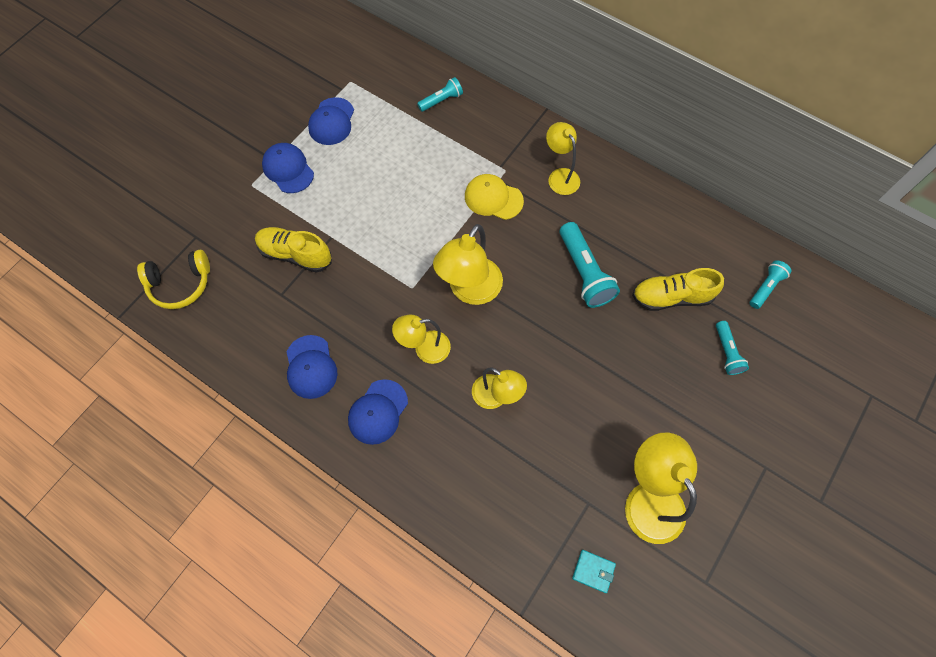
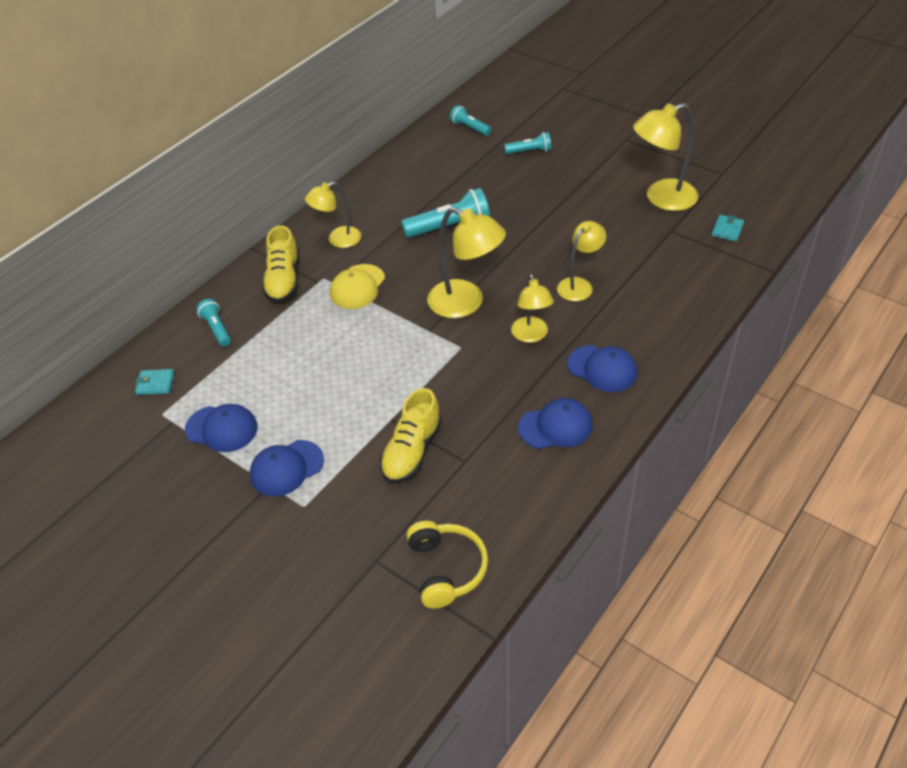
camera: 85 degrees left, 20 degrees down
(382, 71) = (155, 383): none -> turquoise wallet
(671, 297) = (477, 177): yellow shoe -> yellow shoe (283, 280)

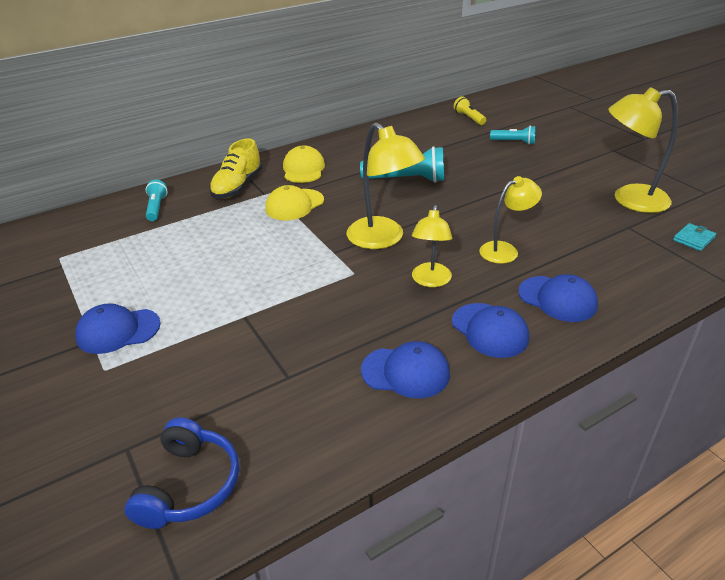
camera: 20 degrees right, 10 degrees down
(155, 383) = (75, 234): turquoise wallet -> none
(221, 428) = (94, 282): blue cap -> blue cap (557, 299)
(338, 240) = (303, 169): yellow lamp -> yellow cap
(412, 451) = (242, 351): yellow shoe -> none
(446, 569) = (189, 485): yellow headphones -> blue headphones
(470, 128) = (469, 118): turquoise flashlight -> yellow flashlight

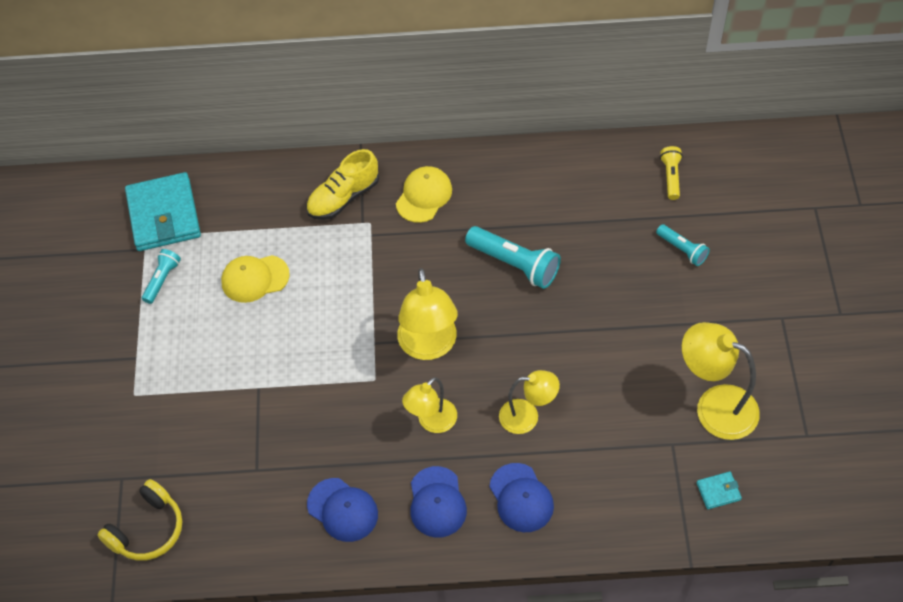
camera: 30 degrees right, 20 degrees up
(72, 240) = (164, 215): none -> turquoise wallet
(118, 331) = (158, 356): blue cap -> none
(157, 208) = (254, 198): turquoise flashlight -> turquoise flashlight (162, 280)
(189, 485) = (147, 529): blue headphones -> yellow headphones
(294, 205) = (380, 254): yellow cap -> yellow cap (255, 278)

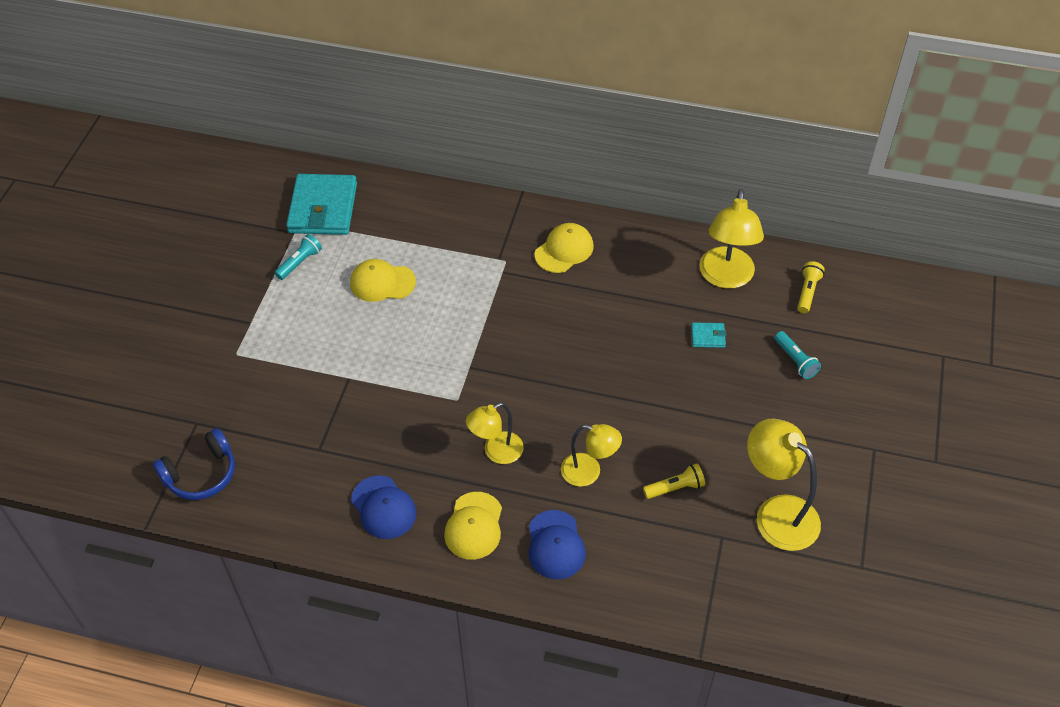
camera: 15 degrees right, 5 degrees down
(147, 529) = (201, 474): yellow headphones -> blue headphones
(343, 198) = (489, 233): yellow shoe -> none
(429, 346) = (519, 384): yellow lamp -> yellow lamp (726, 277)
(437, 502) = (474, 526): blue cap -> yellow cap
(514, 264) = (627, 332): turquoise flashlight -> none
(613, 409) = (675, 488): none -> yellow flashlight
(718, 491) = (752, 595): turquoise wallet -> turquoise wallet (708, 336)

